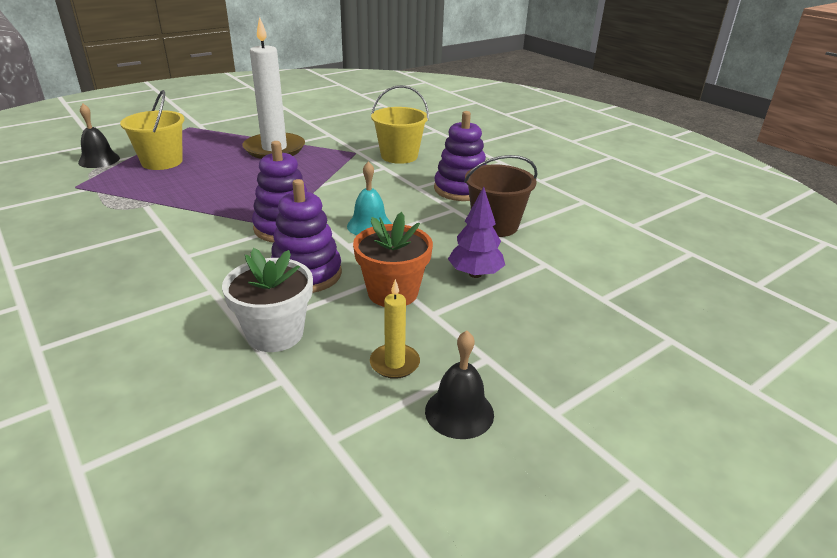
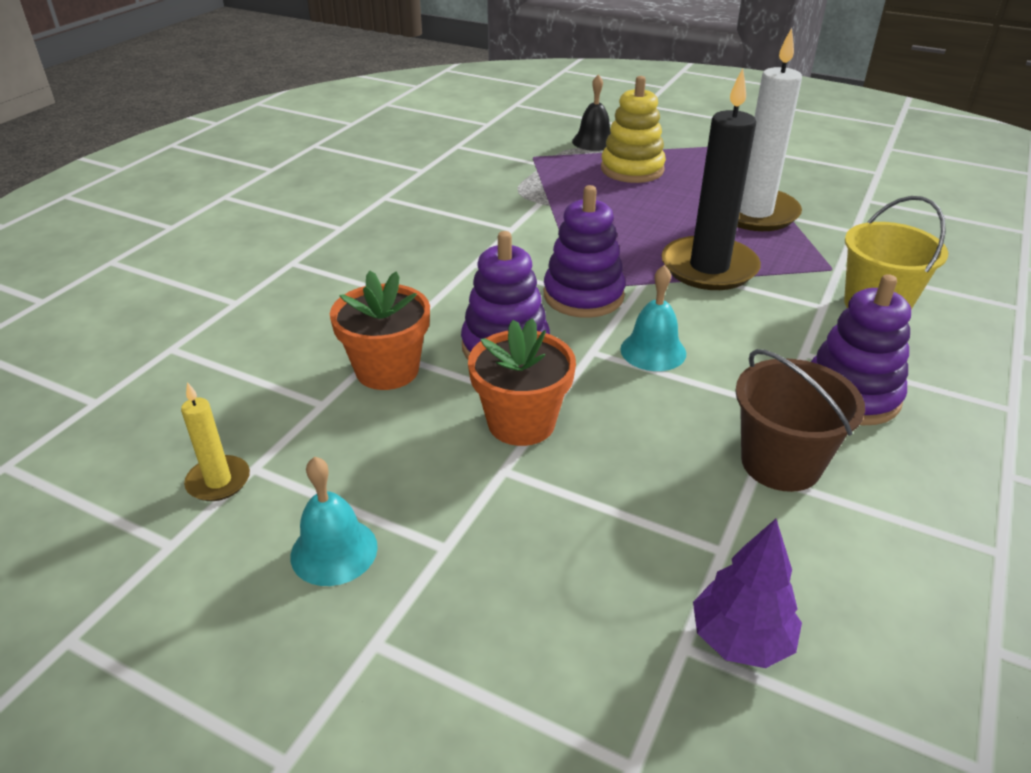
camera: 65 degrees right, 5 degrees up
(162, 162) = (632, 169): yellow bucket -> yellow stacking toy
(275, 334) = (387, 370): white flower pot -> orange flower pot
(310, 181) = (709, 268): none -> black candle
(394, 363) = (389, 471): yellow candle -> yellow candle (218, 481)
(459, 412) = (334, 551): black bell -> turquoise bell
(475, 274) = (625, 481): purple tree -> purple tree (740, 639)

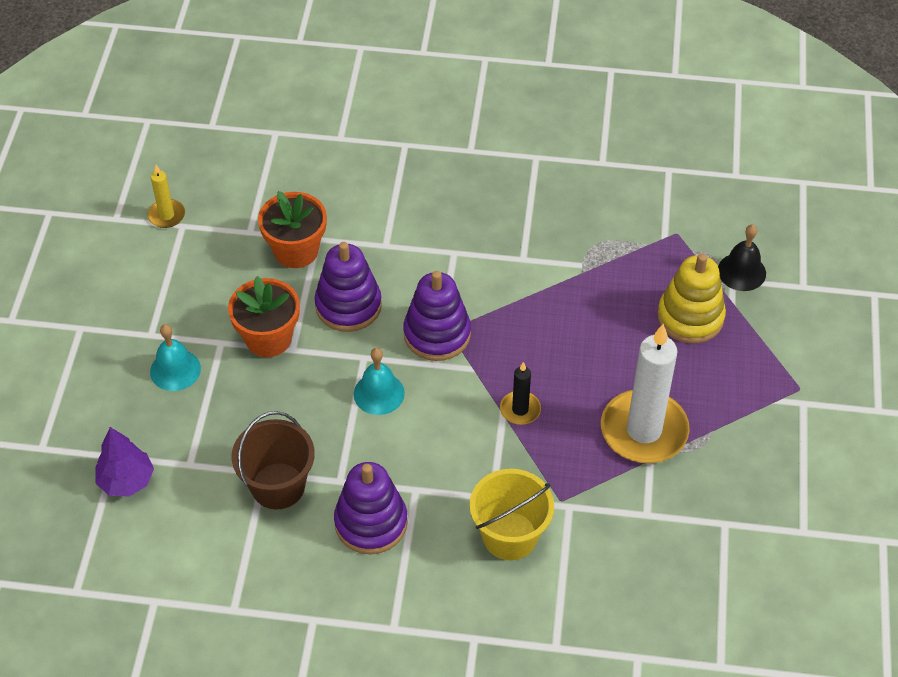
camera: 70 degrees right, 15 degrees up
(334, 551) = (133, 287): turquoise bell -> turquoise bell (175, 370)
(709, 268) = (520, 409): black candle -> black candle, size x0.47

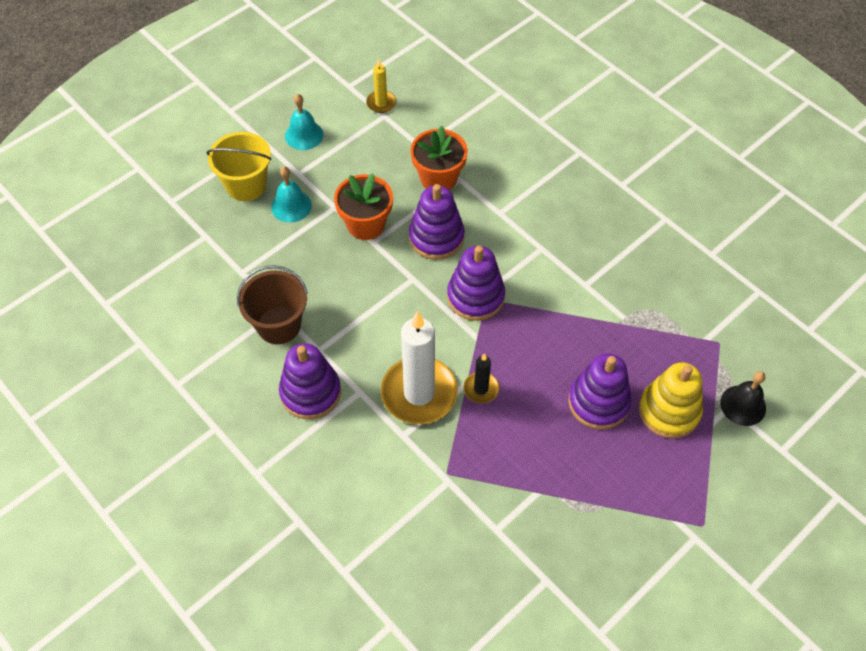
camera: 40 degrees right, 5 degrees up
(126, 481) = (197, 256): purple tree -> none
(379, 393) = (399, 310): turquoise bell -> turquoise bell (304, 135)
(509, 536) = (389, 470): yellow bucket -> yellow bucket (246, 185)
(628, 350) = (598, 402): none -> purple stacking toy
(644, 430) = (553, 468): white candle -> white candle (419, 393)

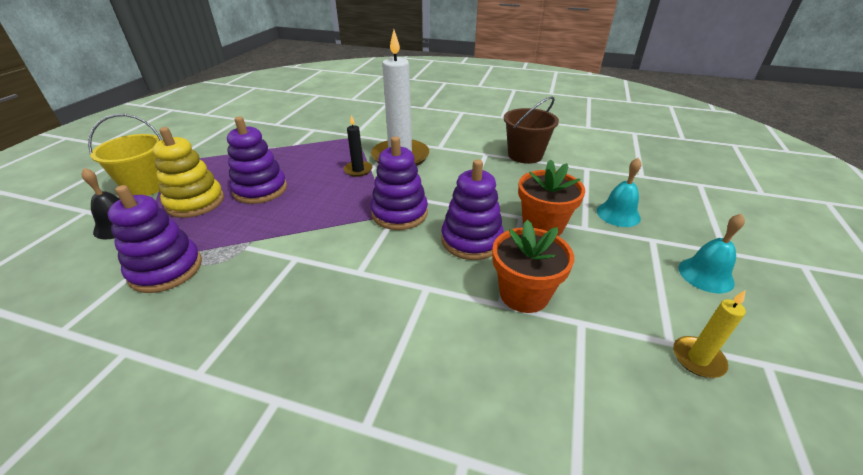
camera: 150 degrees right, 20 degrees down
(246, 185) = (674, 214): yellow bucket -> yellow bucket (146, 186)
(310, 392) = (468, 139): purple stacking toy -> purple stacking toy (166, 269)

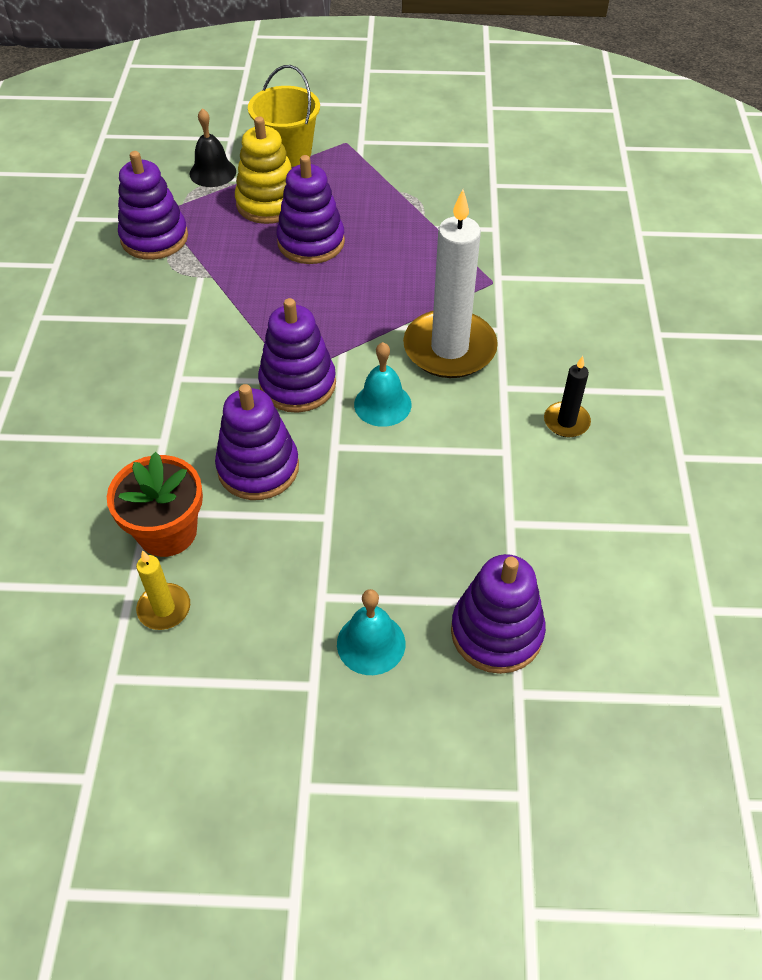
camera: 75 degrees right, 15 degrees up
(358, 170) = (391, 314): black candle -> black candle (566, 422)
(525, 155) = (525, 507): brown bucket -> none
(543, 225) = (312, 544): orange flower pot -> none
(605, 175) = (496, 632): none -> purple stacking toy
(698, 359) = (88, 703): yellow candle -> yellow candle (164, 608)
(705, 275) = (241, 744): turquoise bell -> turquoise bell (382, 404)

